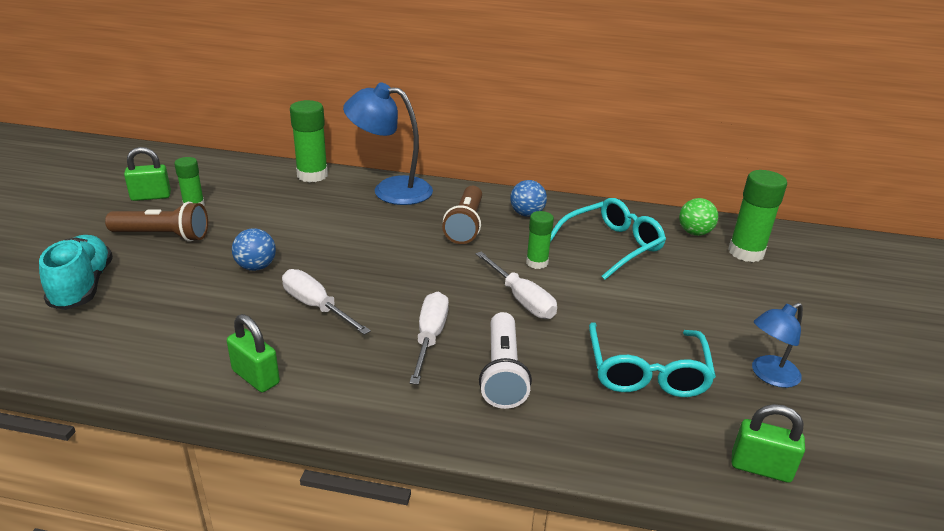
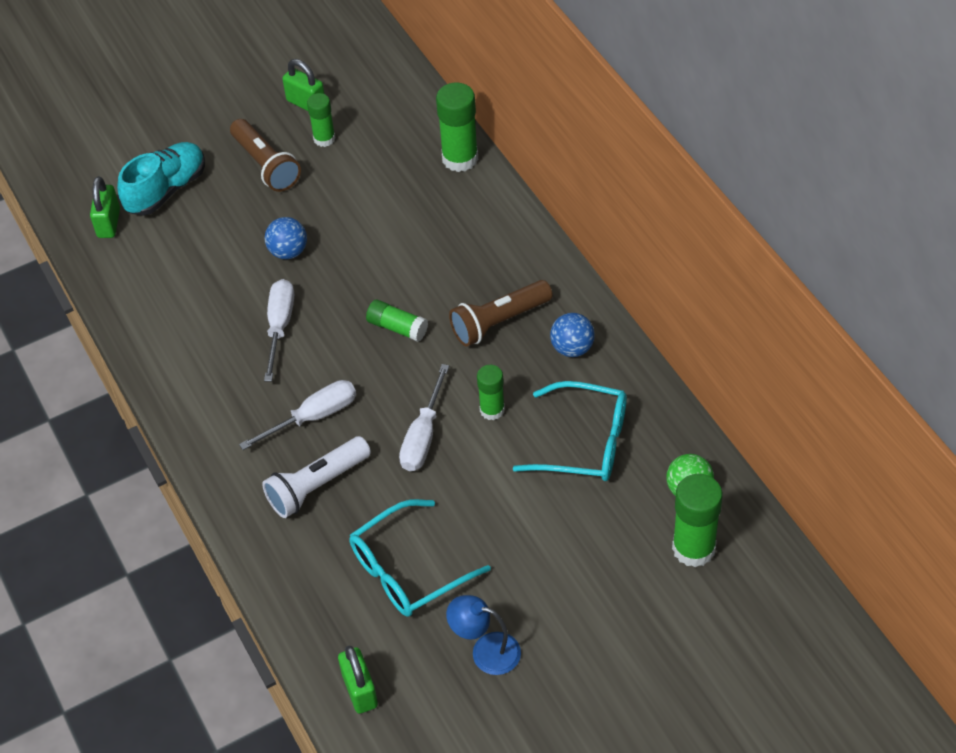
camera: 55 degrees right, 20 degrees up
(256, 377) = (177, 361): green padlock -> green padlock (109, 223)
(390, 190) = (500, 227): blue lamp -> none
(406, 261) = (397, 327): none -> green glue stick

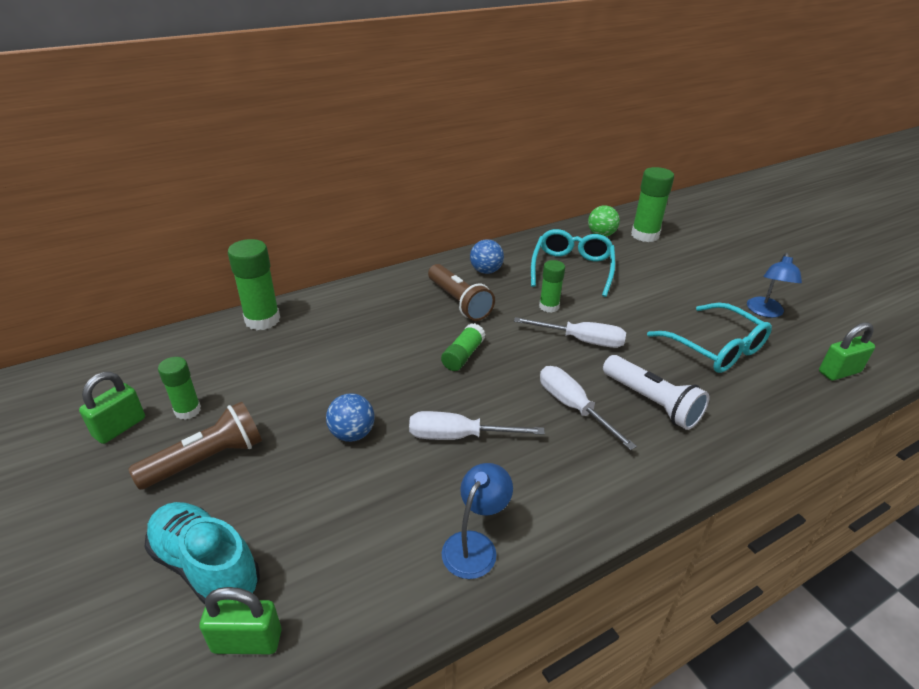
camera: 95 degrees left, 15 degrees down
(164, 339) = (475, 545): none -> blue lamp

